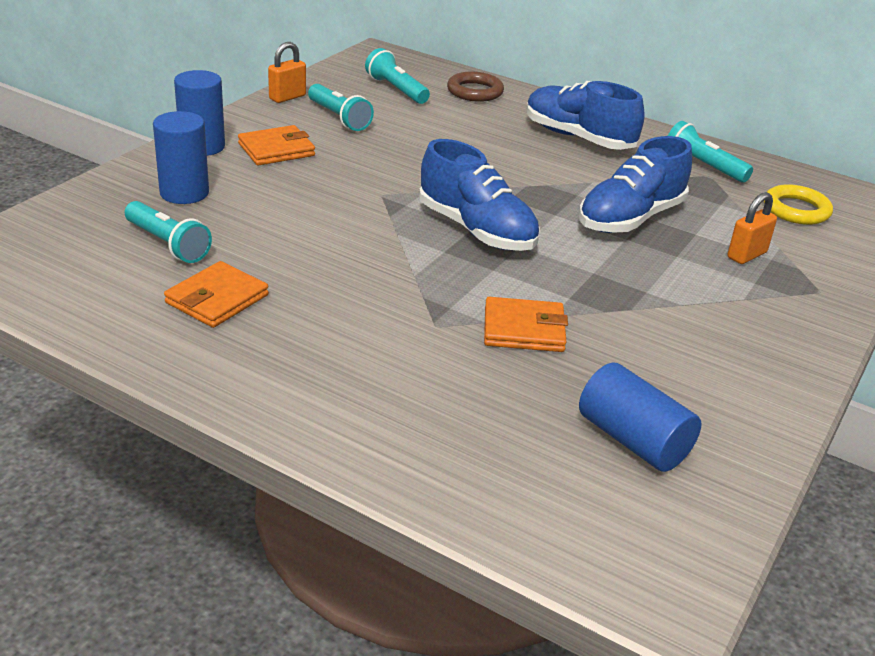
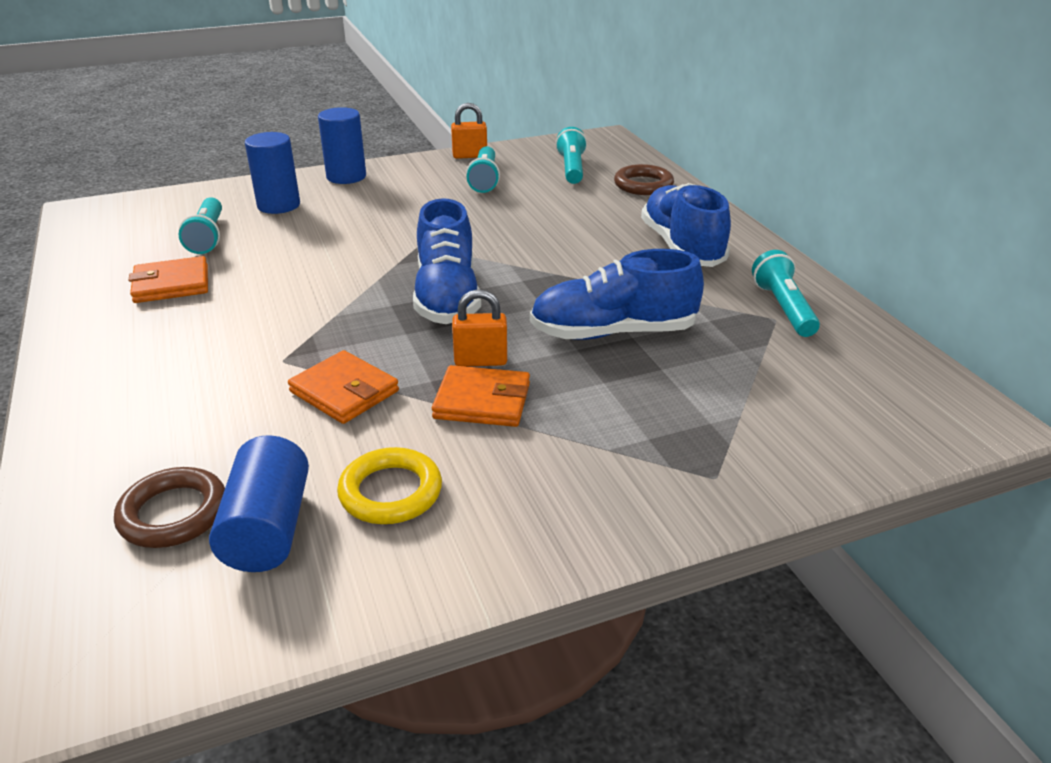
camera: 40 degrees right, 0 degrees up
(276, 149) = (395, 191): orange wallet -> orange wallet (482, 401)
(555, 463) = (173, 513): none -> brown ring
(746, 255) = (685, 409): orange padlock -> orange padlock (480, 361)
(796, 210) = (829, 384): yellow ring -> yellow ring (390, 492)

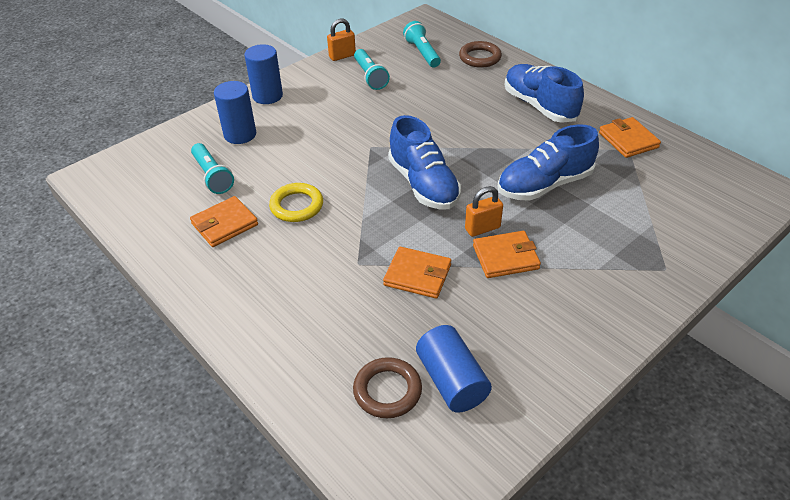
camera: 20 degrees left, 10 degrees up
(390, 492) = (501, 335): yellow ring -> yellow ring (296, 206)
(783, 308) = (628, 140): turquoise flashlight -> orange wallet

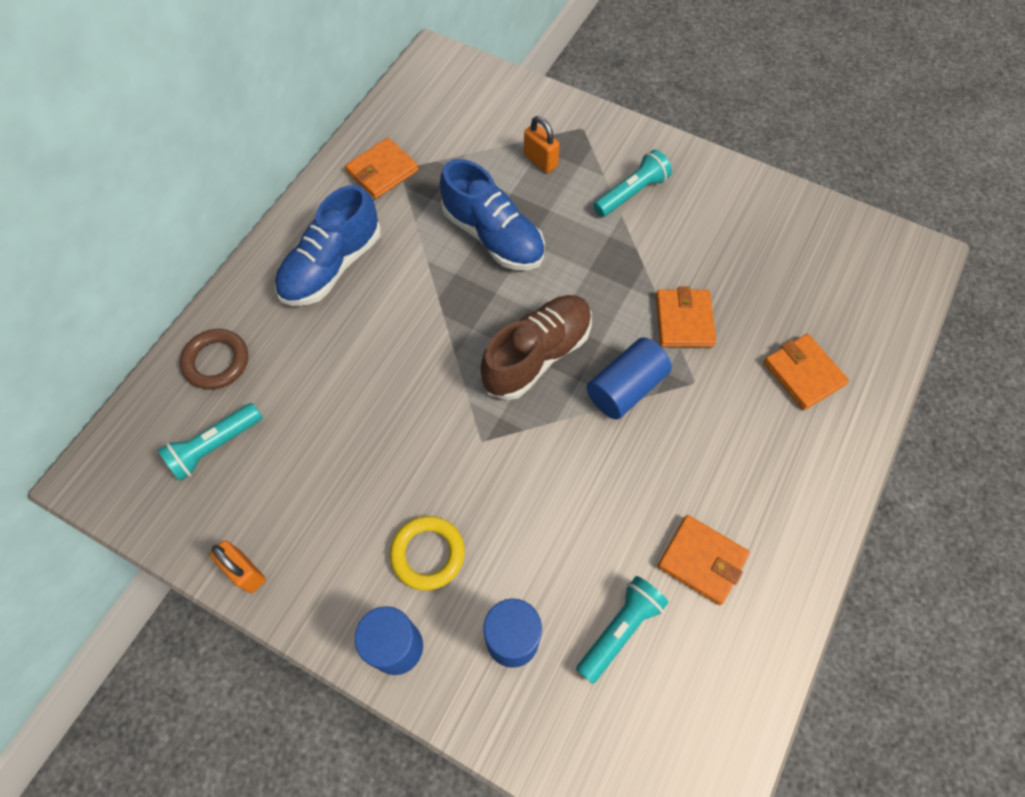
camera: 110 degrees left, 20 degrees up
(296, 206) = (632, 486): yellow ring -> yellow ring (428, 554)
(370, 76) = (302, 503): turquoise flashlight -> turquoise flashlight (631, 193)
(387, 391) = (830, 305): brown ring -> none
(423, 184) = (537, 355): blue shoe -> brown shoe
(452, 381) = (793, 260): blue cylinder -> blue cylinder (625, 388)
(482, 228) = (589, 279): orange padlock -> orange padlock (540, 161)
(505, 257) = (622, 250): orange wallet -> orange wallet (803, 373)

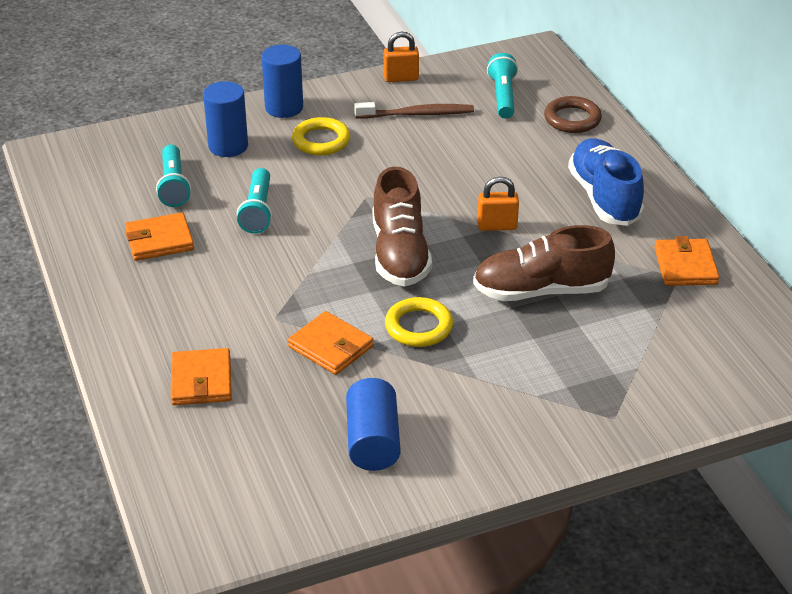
camera: 130 degrees right, 25 degrees down
(308, 501) = (417, 114): none -> brown toothbrush
(493, 236) = (541, 291): blue shoe -> brown shoe
(540, 161) = (599, 364): orange padlock -> orange padlock (497, 226)
(607, 282) = (418, 326): none -> yellow ring
(625, 388) = (317, 281): blue cylinder -> blue cylinder (373, 441)
(631, 193) = (495, 400): turquoise flashlight -> turquoise flashlight (258, 211)
(803, 373) = (201, 380): orange wallet -> orange wallet turned 75 degrees clockwise

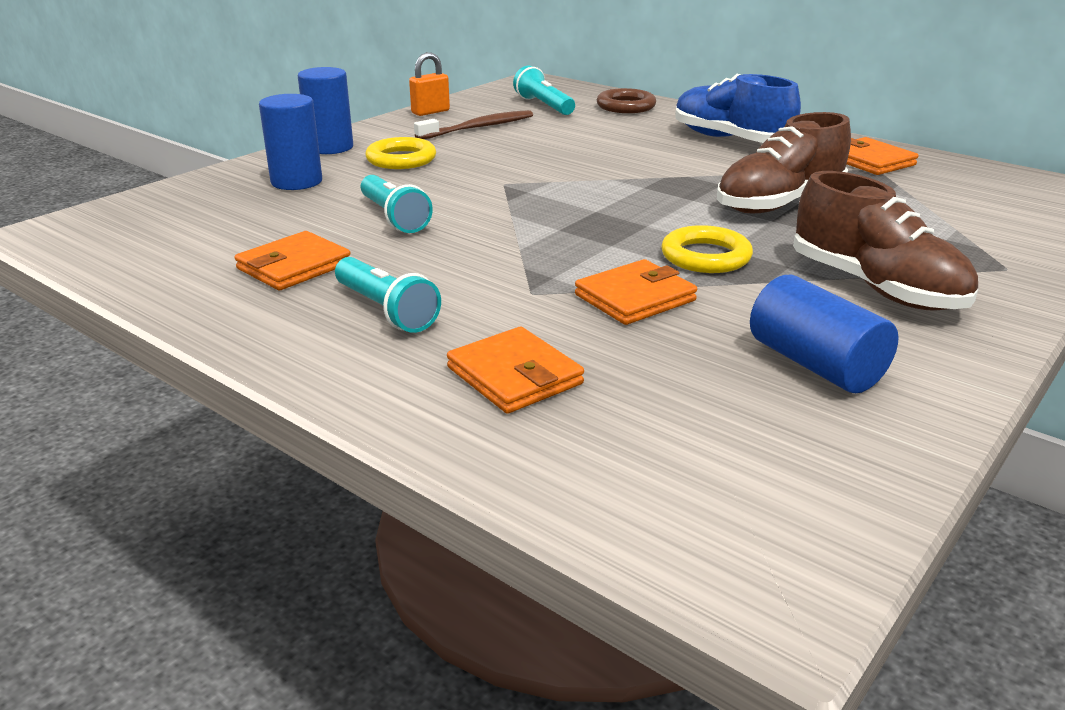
camera: 30 degrees left, 10 degrees down
(174, 185) = (261, 221): turquoise flashlight -> turquoise flashlight (386, 310)
(331, 346) = (635, 298): orange wallet -> orange wallet turned 45 degrees counterclockwise
(400, 254) = (600, 212): brown shoe -> brown shoe (875, 287)
(497, 226) = (666, 174): orange padlock -> none

